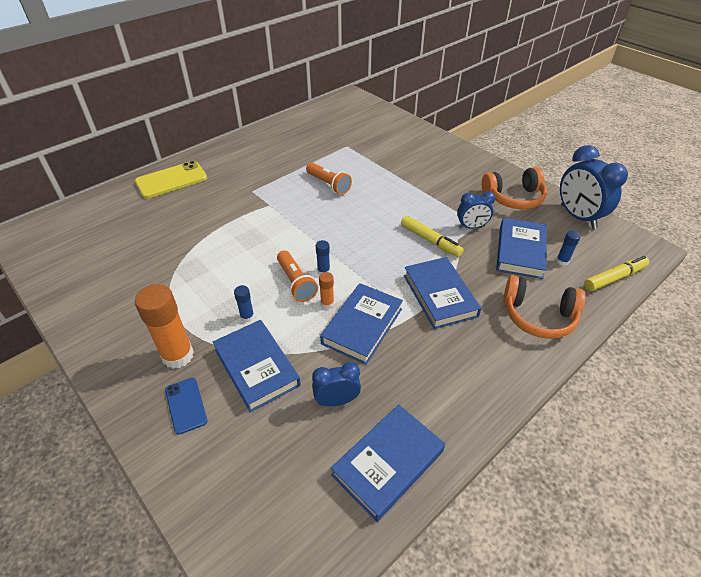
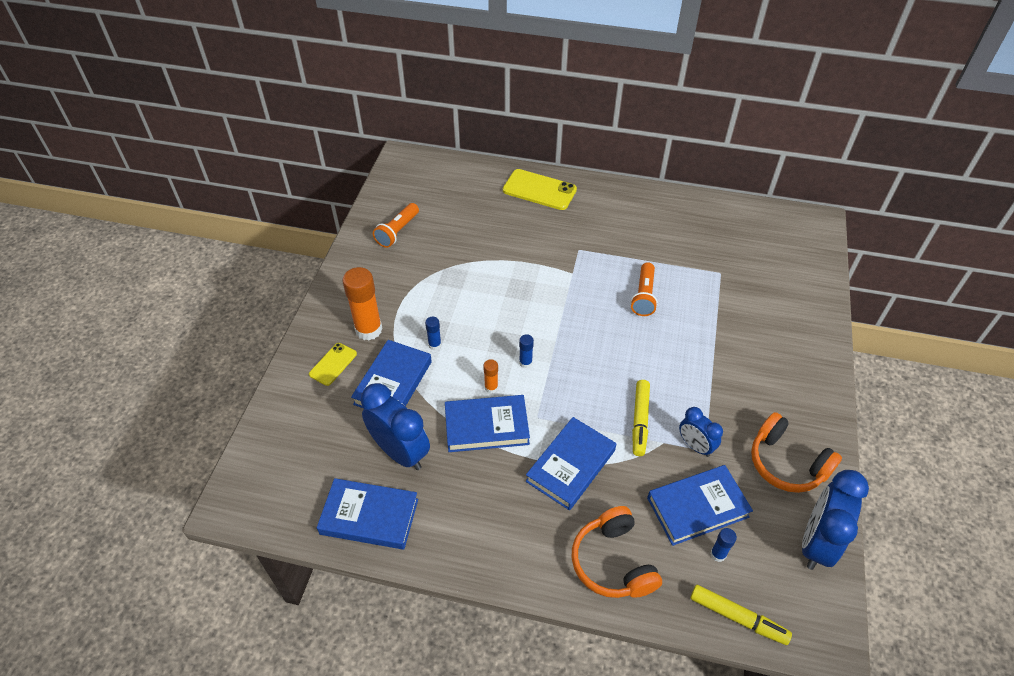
camera: 55 degrees right, 5 degrees up
(186, 405) = (333, 364): blue phone -> yellow phone
(296, 283) = (496, 352): orange flashlight -> orange flashlight (397, 232)
(337, 401) = (400, 452): blue clock -> blue clock, size x1.74

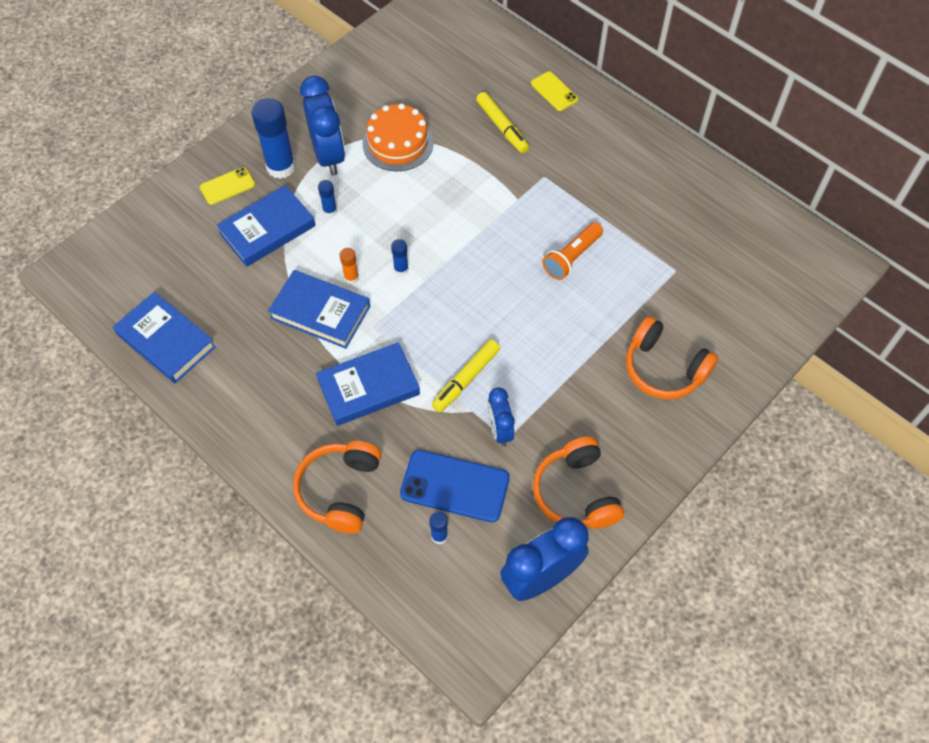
camera: 30 degrees right, 10 degrees up
(368, 329) = (281, 167): orange glue stick -> blue glue stick
(397, 232) = (377, 76): orange flashlight -> none
(400, 452) = (229, 297): blue clock -> blue clock (328, 155)
(451, 272) = (398, 143): none -> orange cake
(539, 190) = (554, 91): yellow phone -> yellow phone, size x0.58
(697, 507) = (455, 486): blue book -> blue phone
(737, 617) = (411, 597): yellow marker -> yellow marker (502, 127)
(769, 342) = (664, 369): none -> orange headphones

